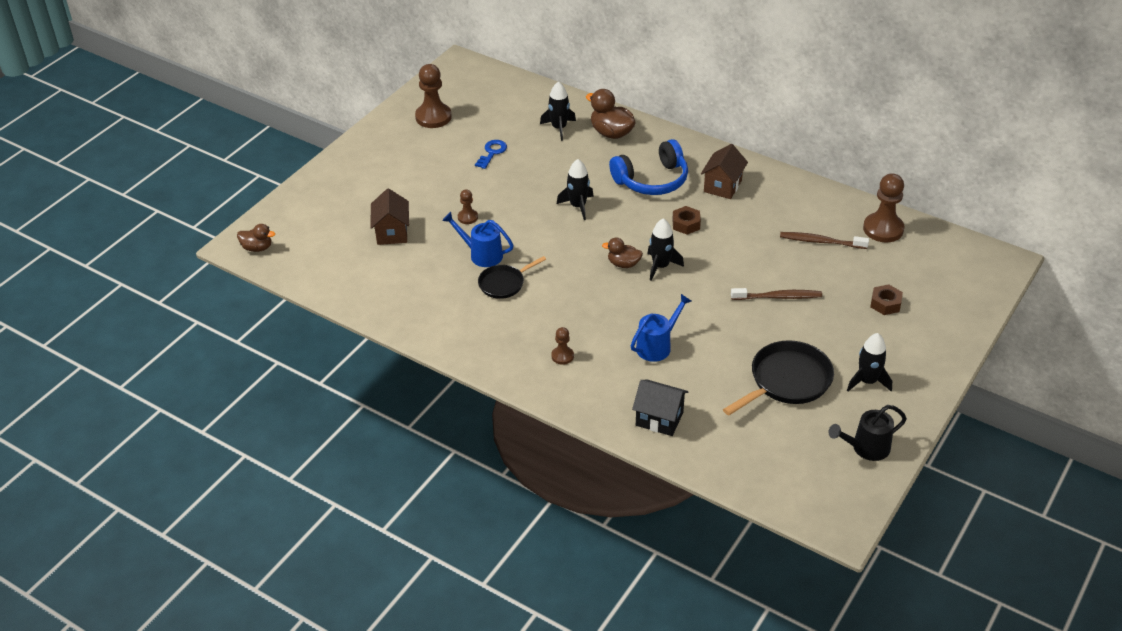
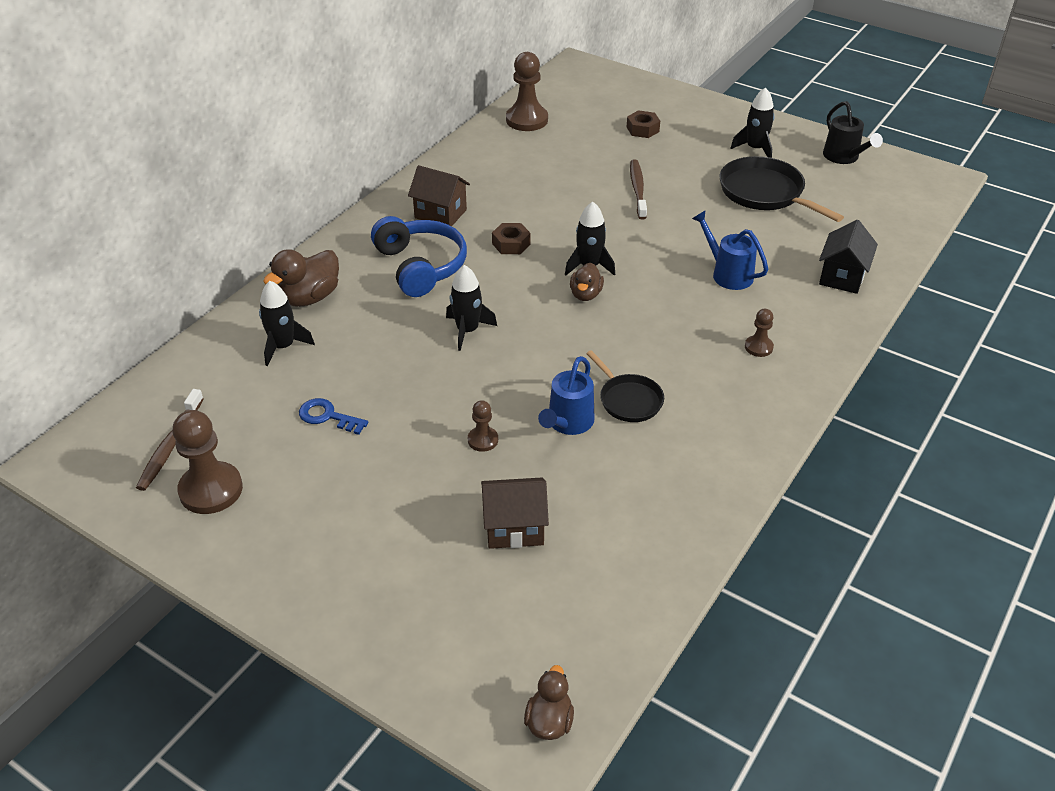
camera: 90 degrees left, 0 degrees up
(821, 242) = (546, 156): brown toothbrush -> brown toothbrush (170, 445)

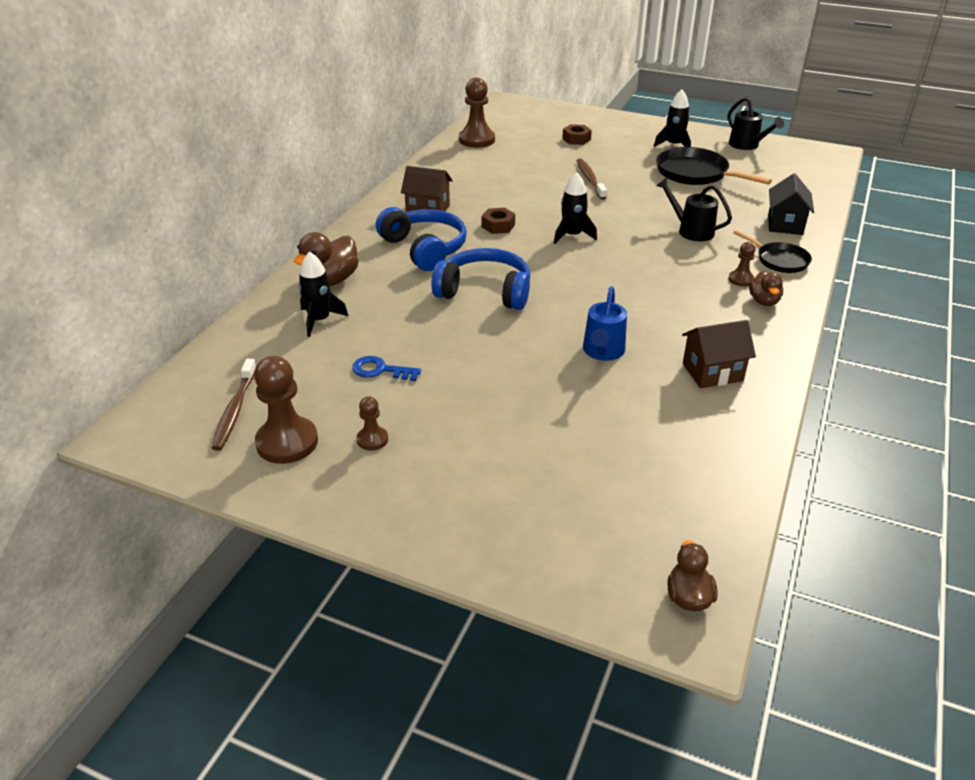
camera: 10 degrees left, 5 degrees down
(467, 331) = (485, 292): black rocket -> blue headphones
(483, 440) = (531, 373): brown pawn -> brown pawn (372, 439)
(514, 528) = (588, 439): brown house -> brown house (712, 372)
(585, 294) = (578, 256): brown duck -> brown duck (764, 301)
(628, 400) = (648, 329): black pan -> black pan (779, 260)
(727, 273) = (690, 230): blue watering can -> black watering can

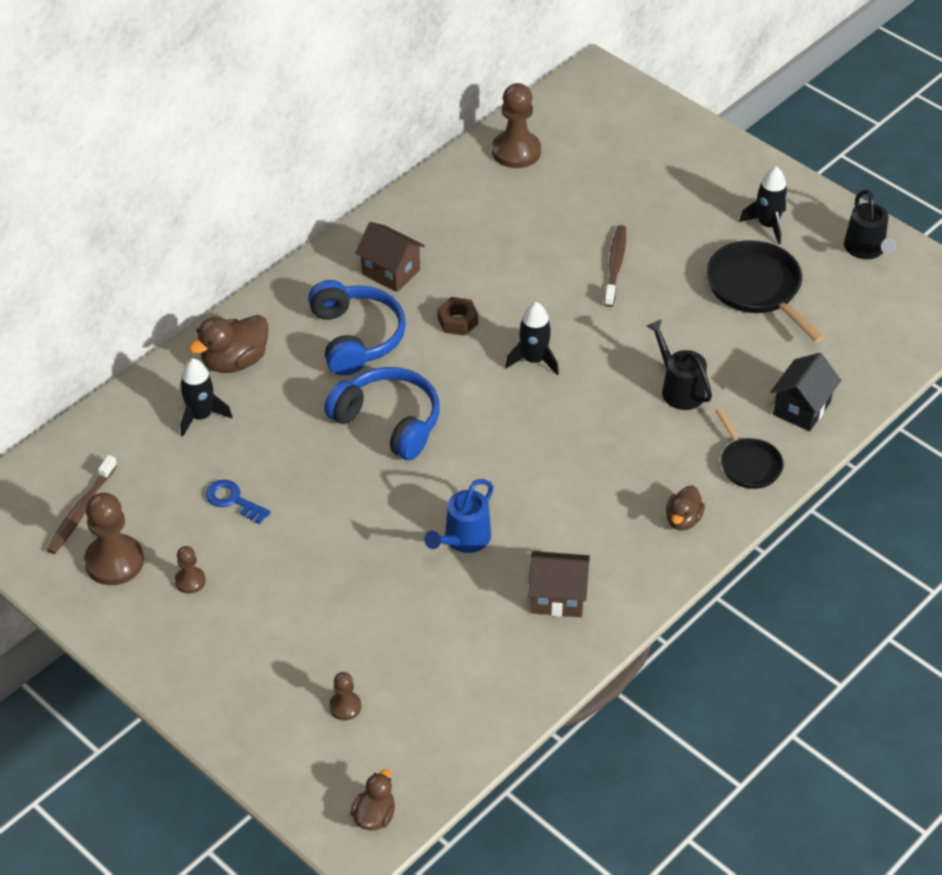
camera: 20 degrees right, 10 degrees up
(576, 139) = (646, 181): brown nut -> none
(741, 279) = (681, 481): brown pawn -> brown pawn (345, 706)

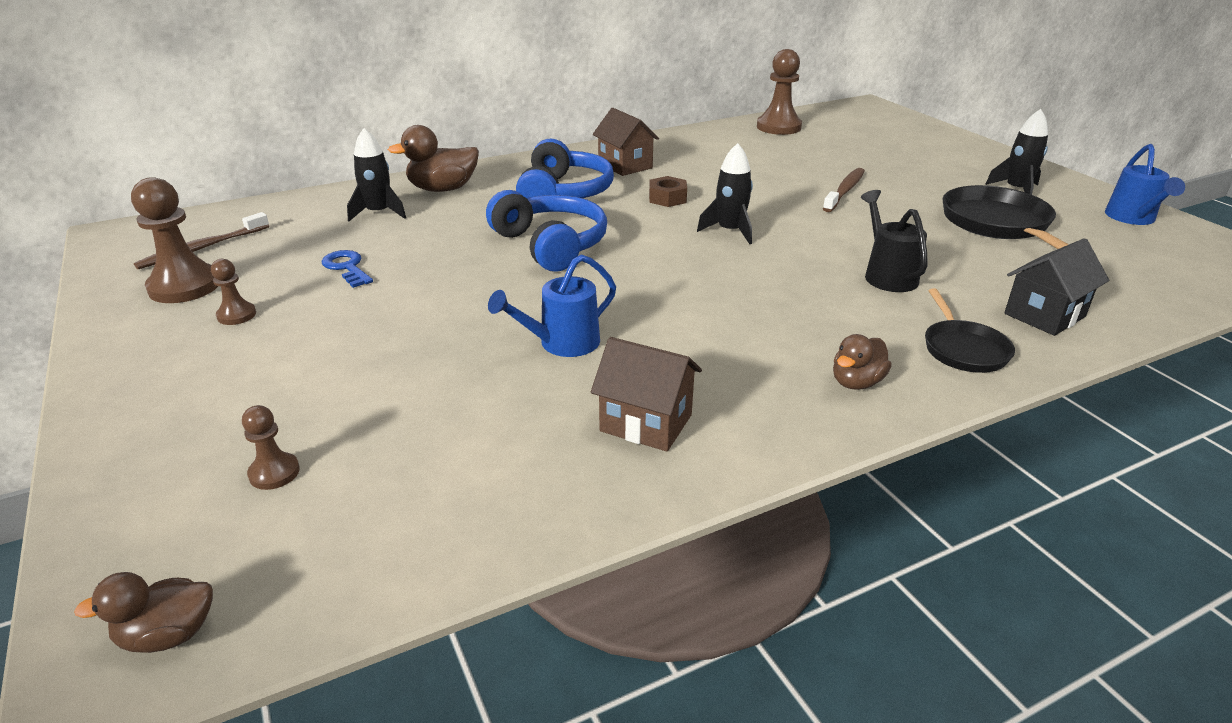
camera: 20 degrees right, 15 degrees down
(374, 816) = (168, 635): brown duck -> brown duck turned 150 degrees counterclockwise
(866, 250) = (1133, 219): black watering can -> blue watering can

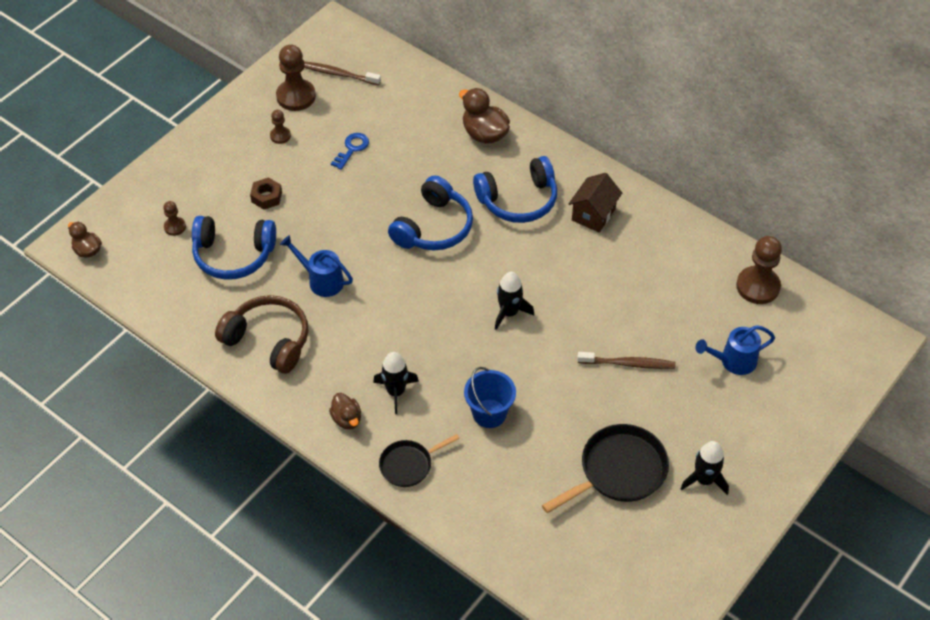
camera: 65 degrees right, 20 degrees up
(379, 213) = (429, 122): black rocket -> black rocket (396, 392)
(421, 417) = (233, 255): none -> blue headphones
(646, 423) = (268, 340): brown house -> brown headphones
(667, 198) = (545, 261): brown nut -> brown nut (266, 197)
(856, 382) = (347, 419): brown duck -> brown duck turned 135 degrees counterclockwise
(887, 275) = (489, 413): black watering can -> blue bucket
(1044, 315) = (476, 505): black house -> none
(1133, 219) = (686, 563): blue watering can -> blue watering can (733, 361)

